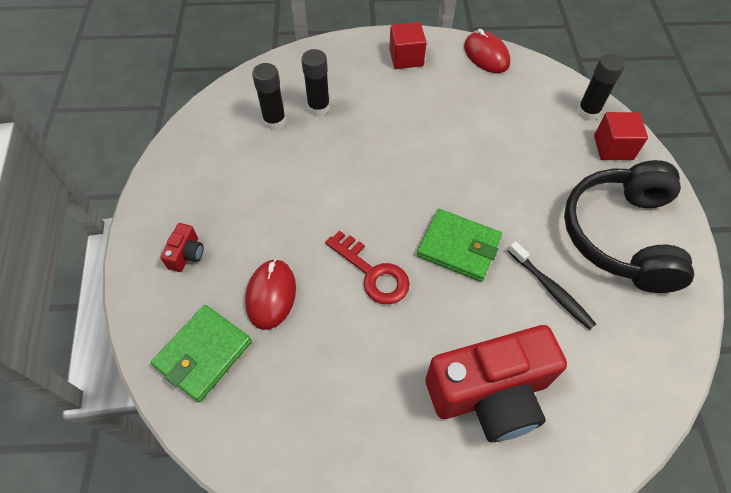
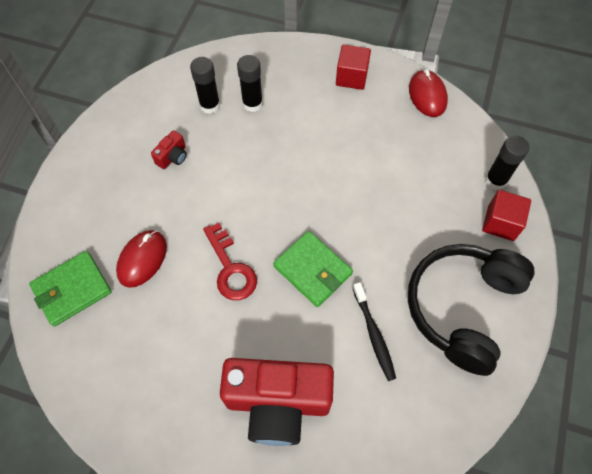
camera: 20 degrees right, 5 degrees up
(187, 254) = (92, 203): red camera -> red camera (173, 157)

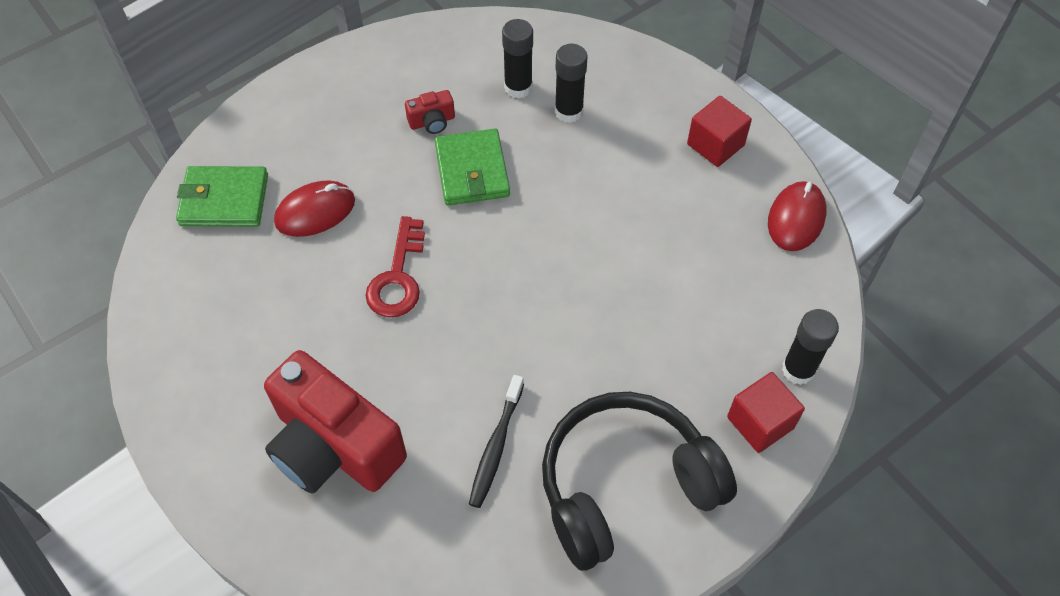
camera: 35 degrees right, 5 degrees down
(312, 270) = (485, 334): green wallet -> green wallet (472, 170)

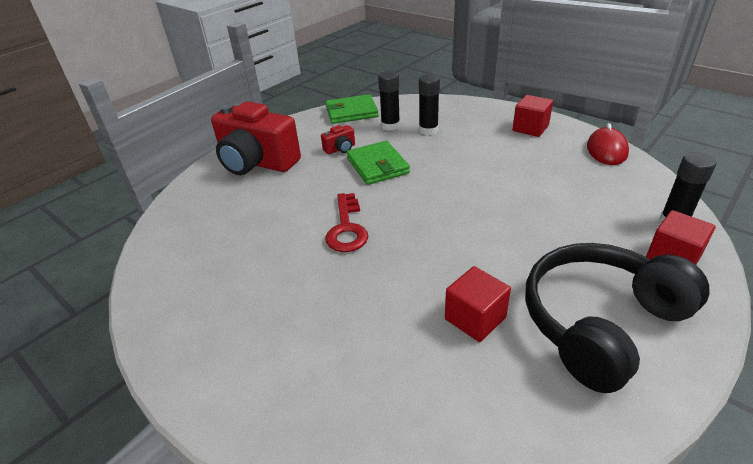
camera: 10 degrees left, 20 degrees down
(224, 200) = (200, 211): green wallet -> green wallet (351, 112)
(315, 211) = (271, 205): red mouse -> none
(334, 446) = (332, 349): red camera -> red camera (257, 163)
(496, 446) = (475, 318): black toothbrush -> red cube

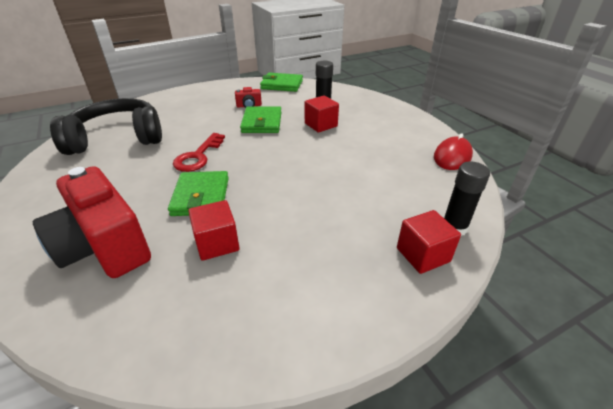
camera: 20 degrees right, 0 degrees up
(257, 163) = (188, 101): red camera -> red camera (104, 246)
(390, 126) = (299, 99): black glue stick -> none
(401, 273) = (201, 196): none -> green wallet
(530, 128) = (403, 125): red cube -> red cube (321, 125)
(600, 323) = (306, 282): black headphones -> black headphones (117, 138)

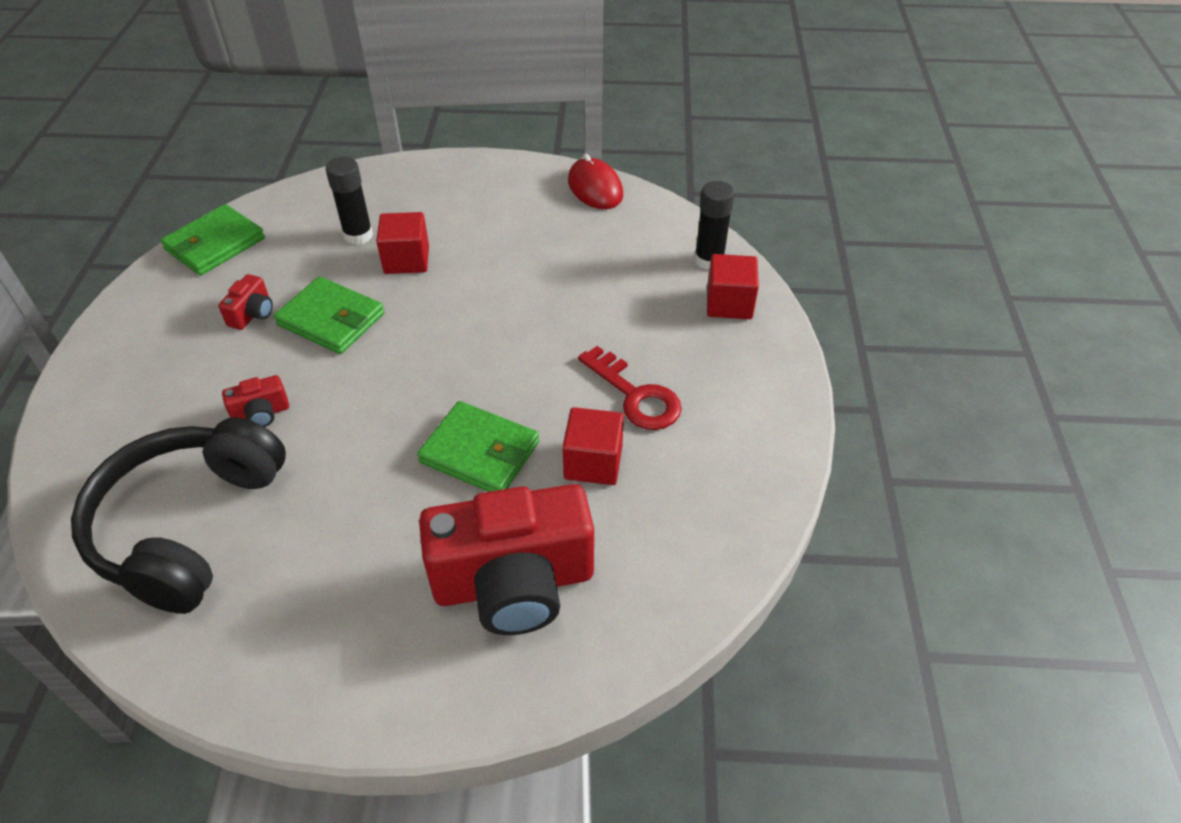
camera: 60 degrees left, 10 degrees up
(190, 129) = (261, 414): none -> red camera
(198, 156) = (365, 427): red key -> red key (635, 395)

